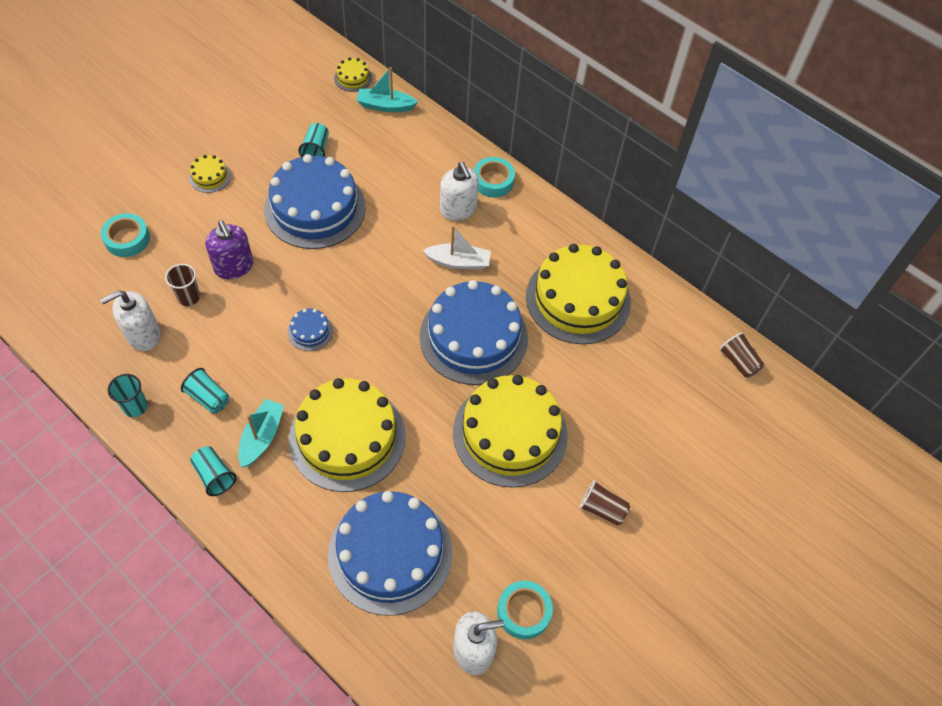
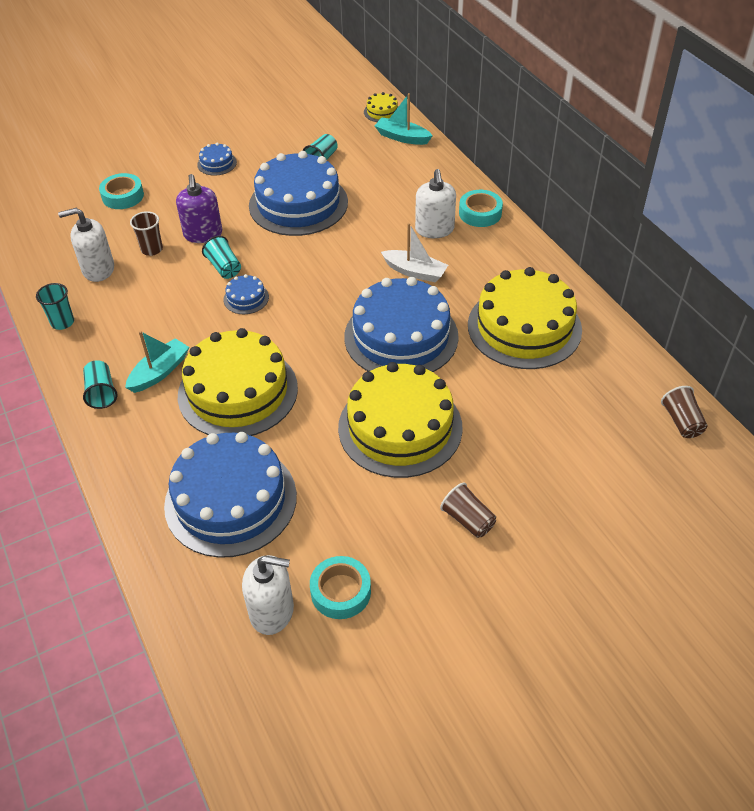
camera: 25 degrees right, 10 degrees down
(208, 398) = (128, 330): turquoise cup -> turquoise cup (224, 267)
(210, 176) = (217, 163): yellow cake -> blue cake

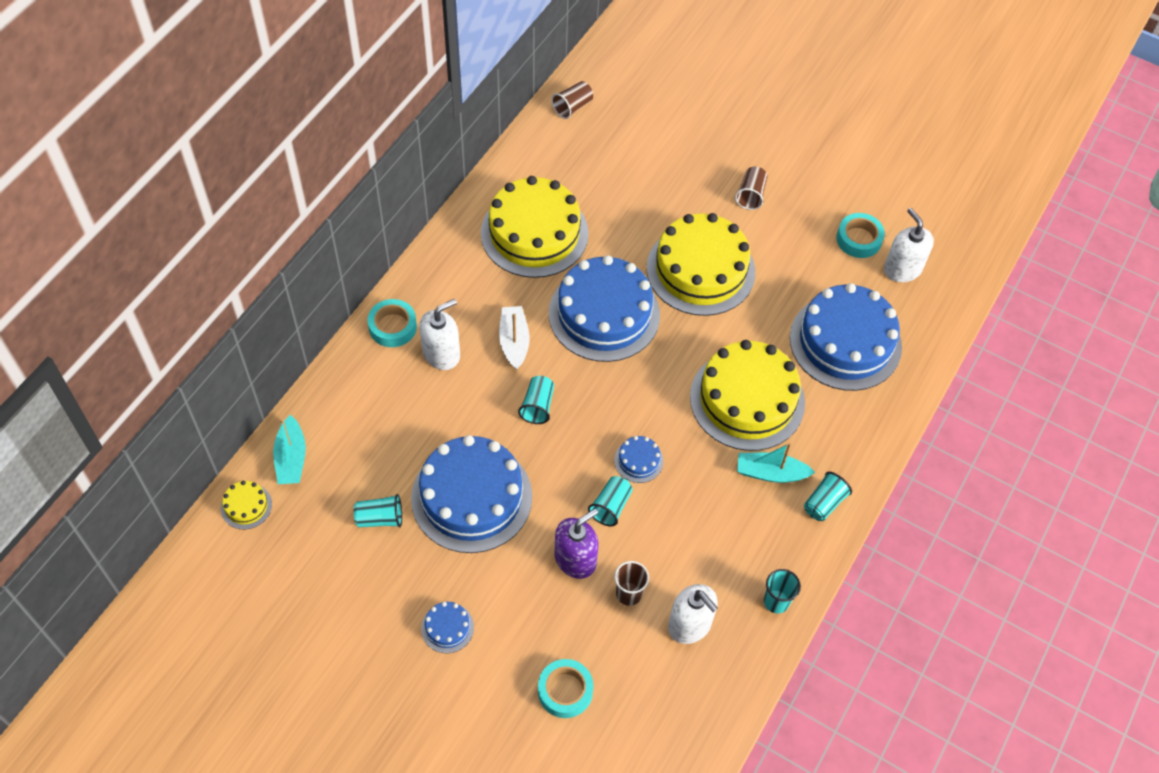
camera: 125 degrees left, 10 degrees up
(343, 262) = (538, 406): none -> turquoise cup

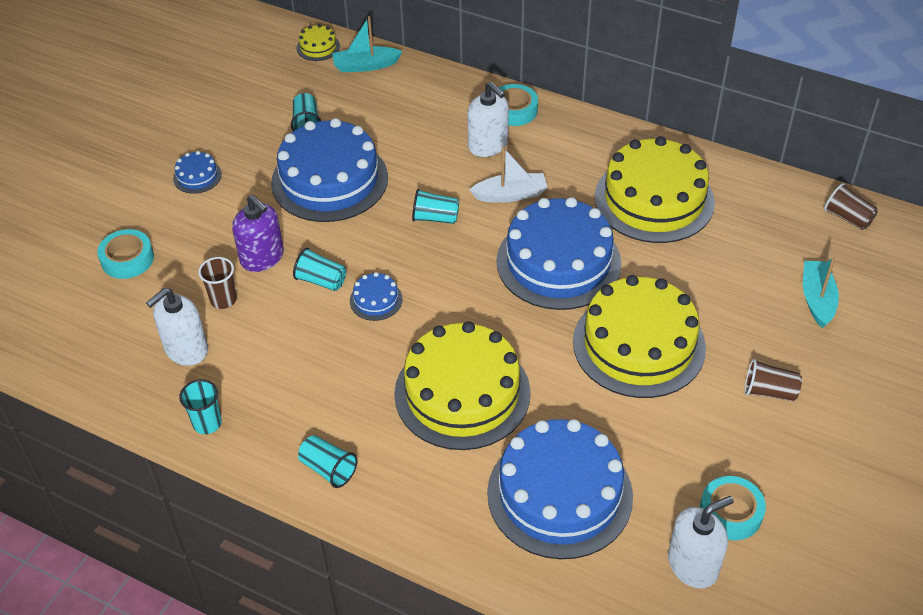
camera: 90 degrees right, 10 degrees down
(771, 473) = (366, 417): turquoise boat -> turquoise boat (817, 299)

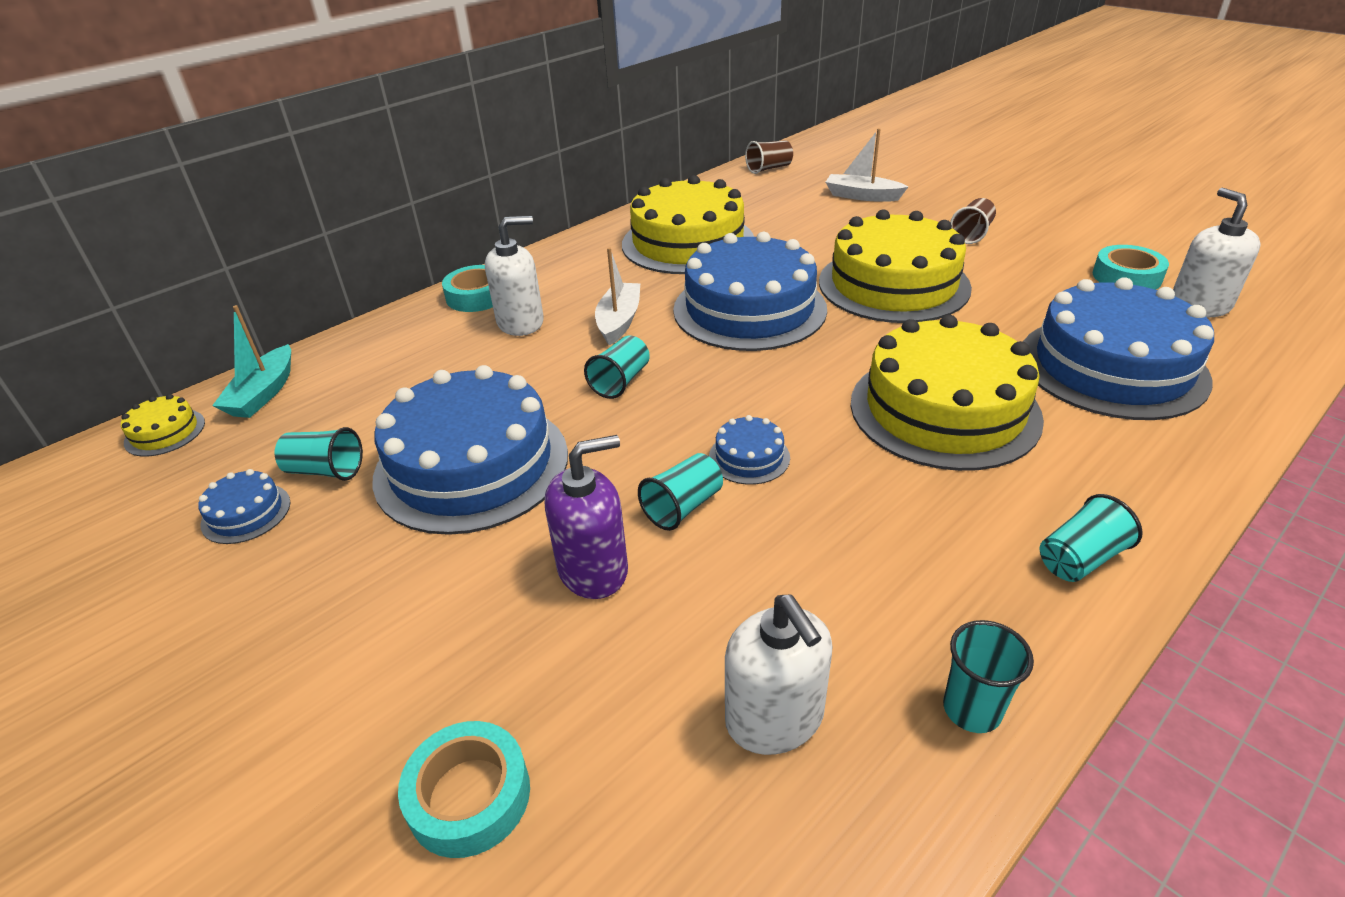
camera: 70 degrees left, 10 degrees down
(197, 176) = (321, 633): blue cake -> blue cake (246, 513)
(223, 300) = (668, 639): brown cup -> none
(817, 299) = (862, 196): turquoise boat -> white boat

